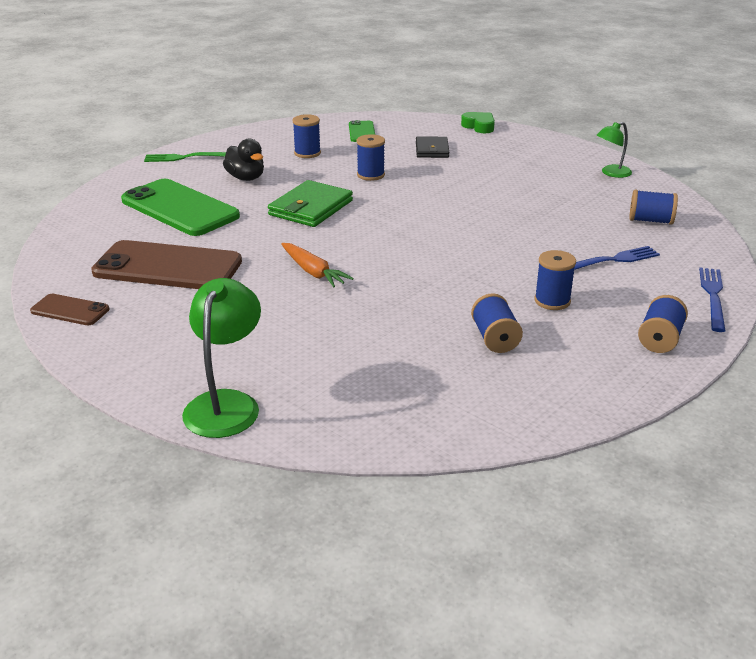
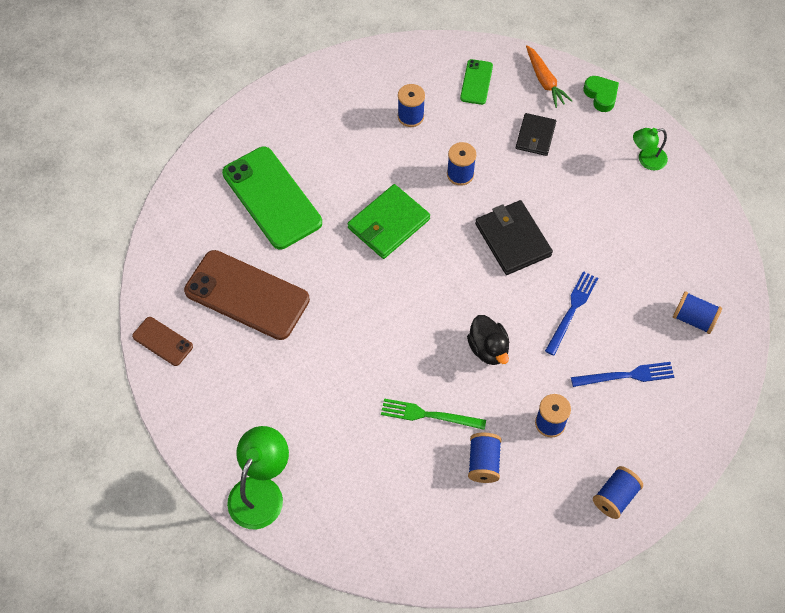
camera: 15 degrees right, 30 degrees up
(187, 157) = (294, 100): green fork -> green fork (429, 415)
(246, 178) = (341, 154): black duck -> black duck (488, 349)
(313, 272) = (365, 331): orange carrot -> orange carrot (545, 81)
(442, 201) = (513, 239): none -> black wallet
(611, 173) = (697, 223): green lamp -> green lamp (646, 160)
(713, 296) = (689, 450): blue fork -> blue fork (572, 310)

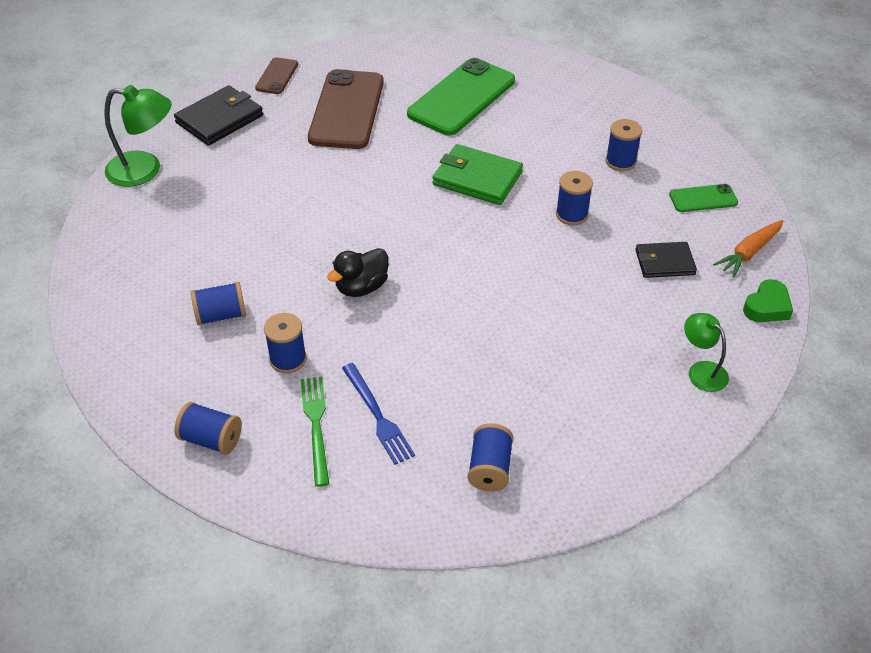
camera: 70 degrees right, 15 degrees down
(429, 415) = (263, 260): green fork -> green fork (316, 425)
(513, 239) = (512, 275): black wallet -> black wallet (220, 119)
(572, 310) = (444, 346): blue fork -> none

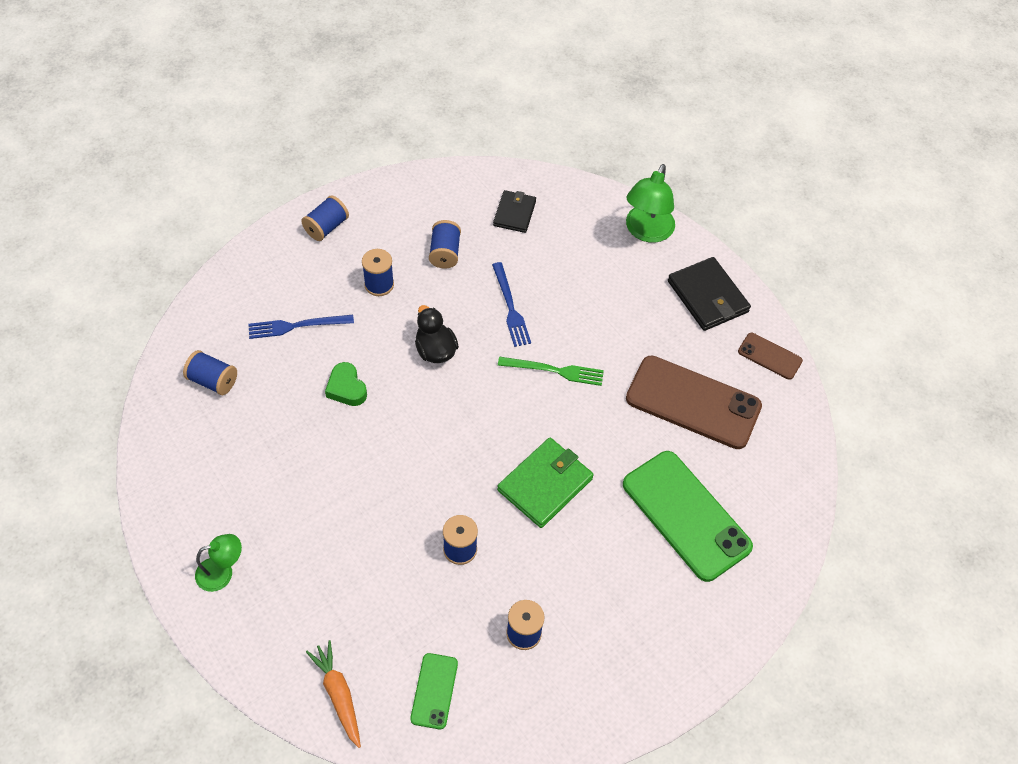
camera: 105 degrees right, 10 degrees up
(282, 245) = (510, 307): none -> blue fork
(316, 425) = (307, 287): green fork -> green fork (555, 371)
(664, 262) = (361, 605): black wallet -> black wallet (514, 213)
(767, 307) = (263, 671): green heart -> green heart (346, 388)

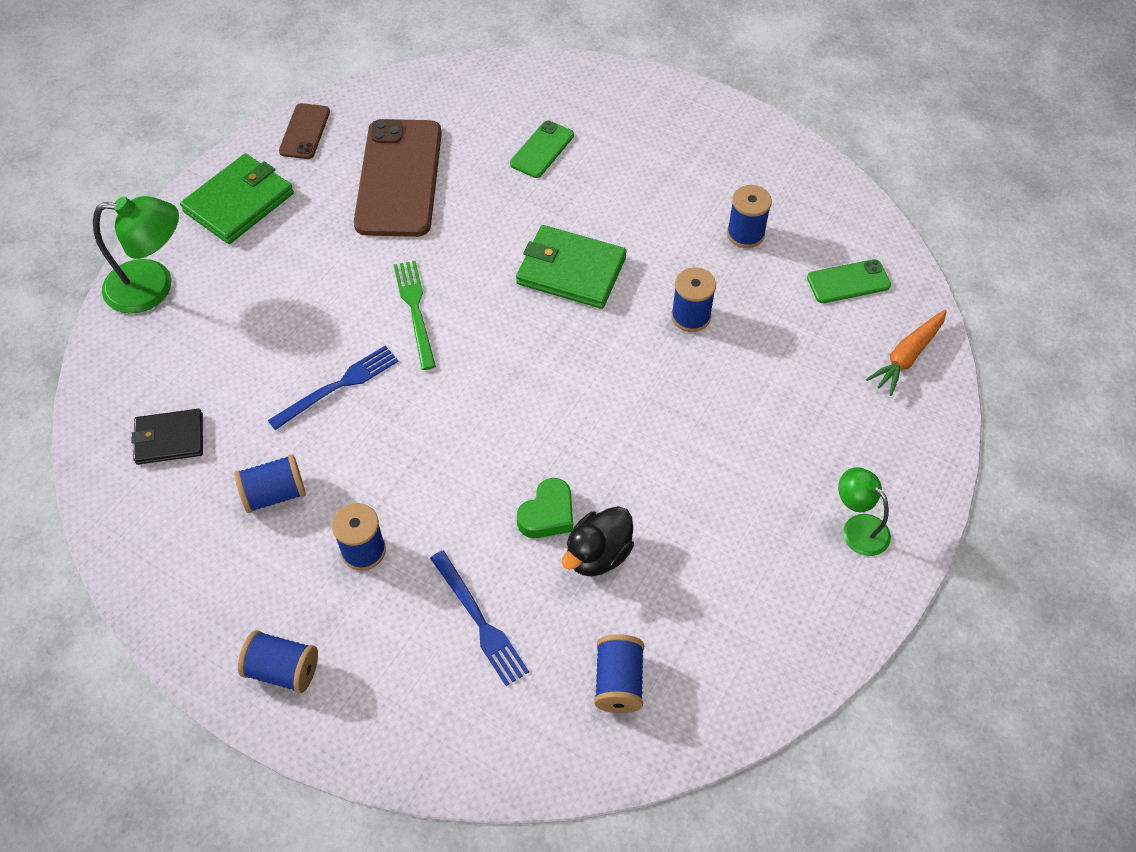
camera: 110 degrees left, 0 degrees up
(435, 350) = (443, 441): black duck -> black duck (598, 554)
(686, 515) = (542, 150): green phone -> green phone, size x0.49
(707, 296) = (239, 202): black wallet -> green wallet

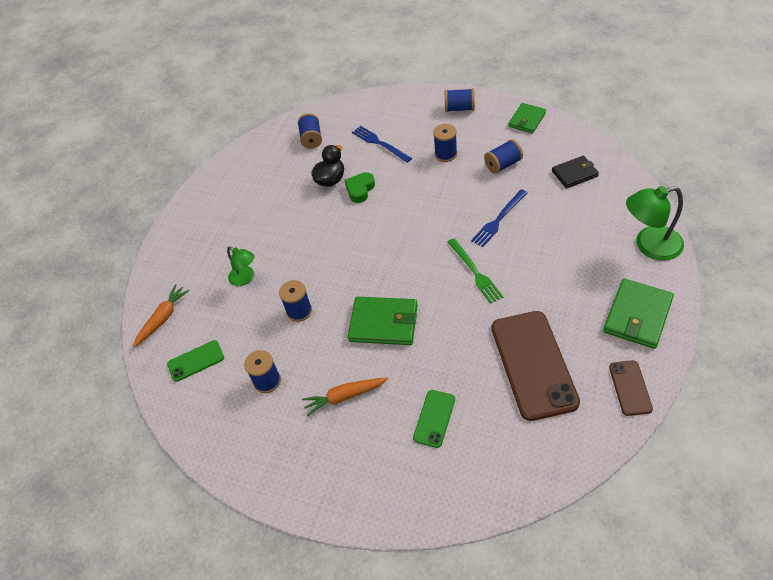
camera: 175 degrees right, 5 degrees down
(172, 591) = (527, 120): none -> green wallet
(645, 194) = (344, 397): none -> orange carrot
(858, 527) = (200, 222): green lamp -> green lamp (245, 278)

